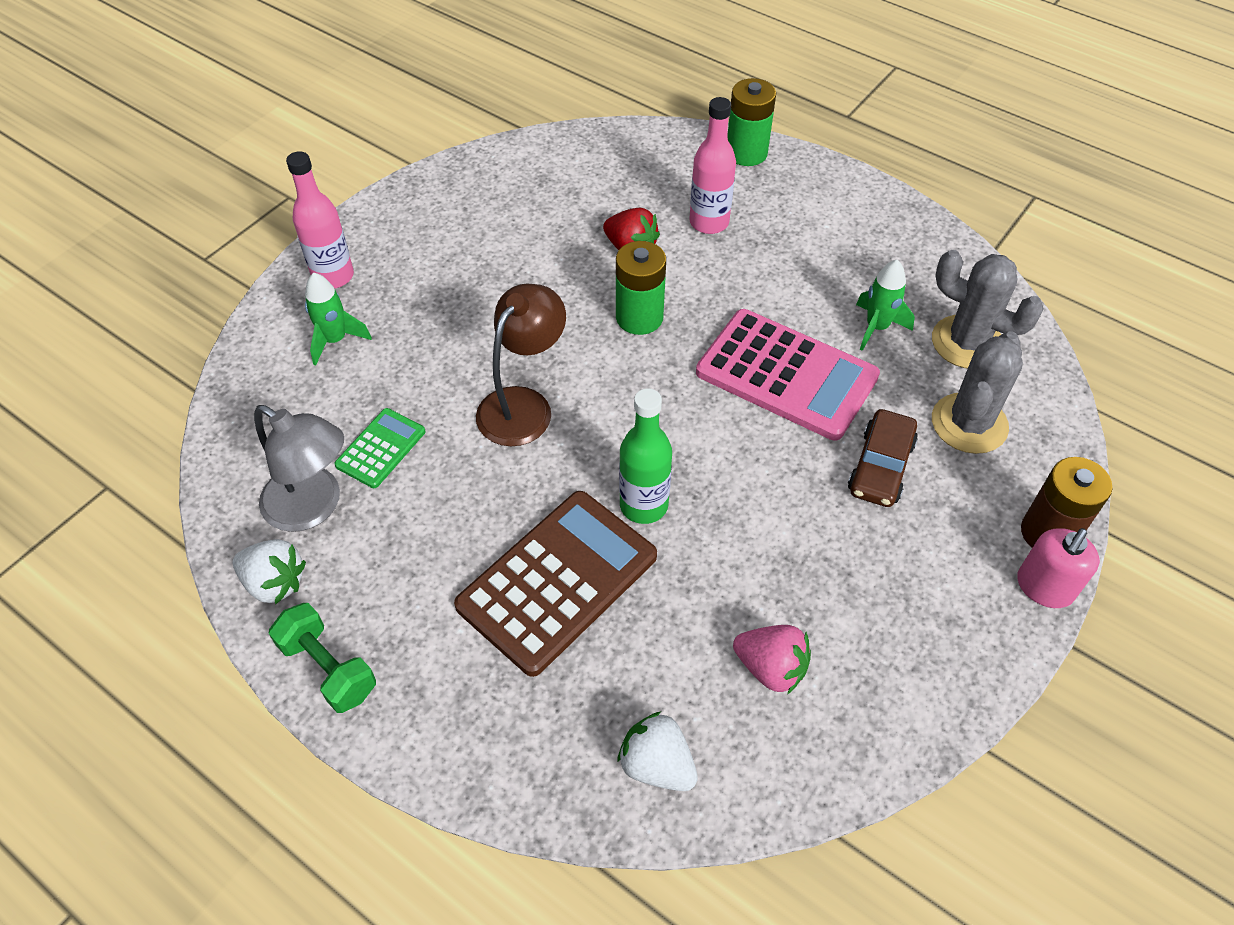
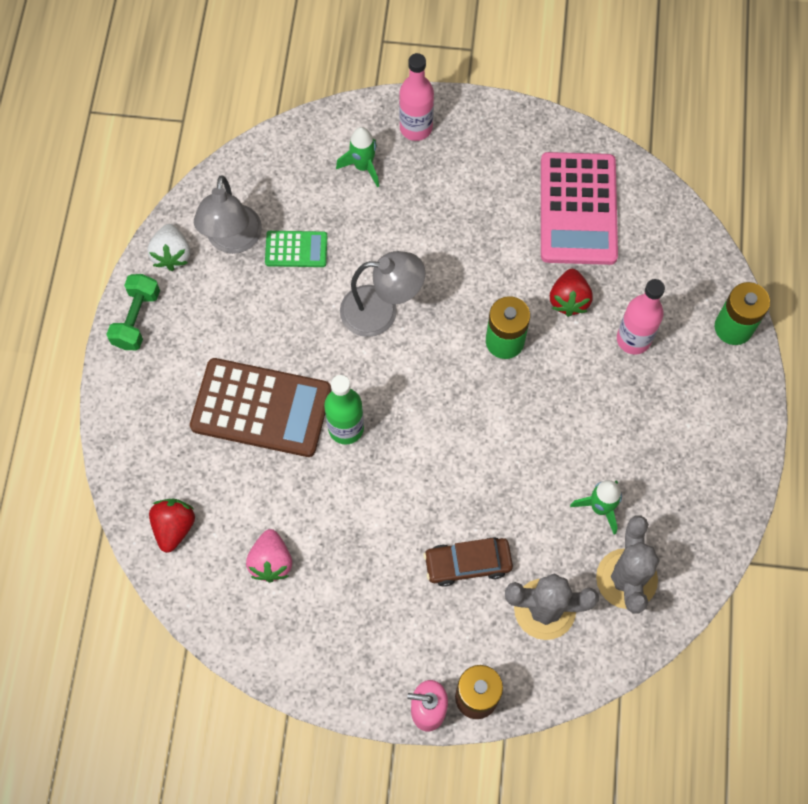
camera: 60 degrees right, 15 degrees up
(523, 405) = (381, 311): brown lamp -> grey lamp
(657, 765) = (174, 527): white strawberry -> red strawberry
(786, 375) = (513, 465): pink calculator -> pink calculator (578, 209)

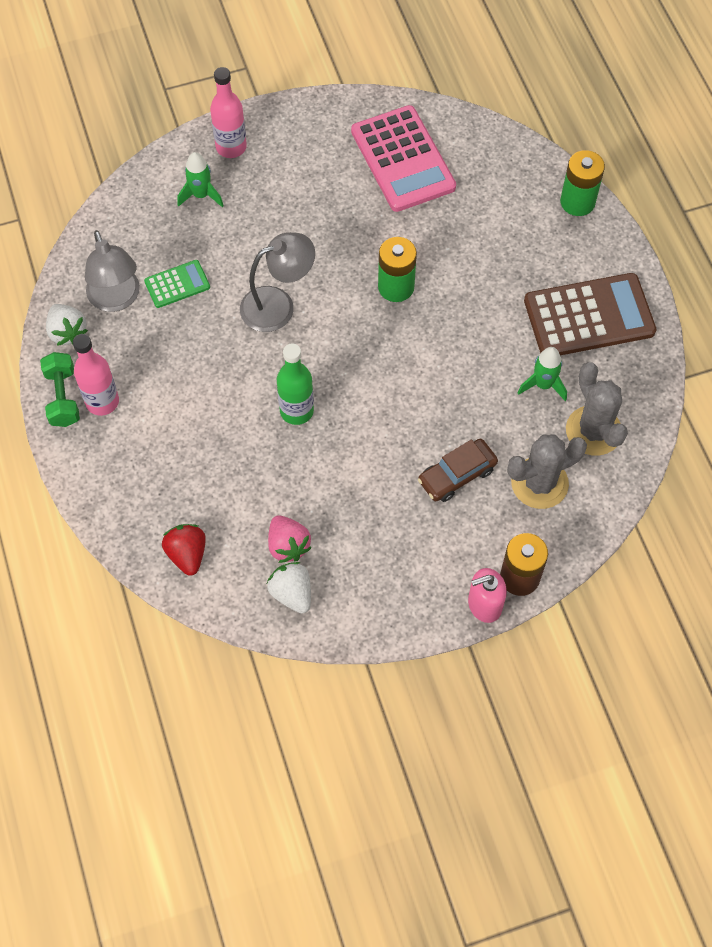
camera: 25 degrees left, 5 degrees down
(251, 611) = (292, 593): none -> white strawberry
(261, 408) = (213, 425): brown calculator -> brown calculator (589, 316)
(568, 300) = (432, 233): red strawberry -> none
(633, 339) = (501, 243): pink bottle -> pink bottle (102, 402)

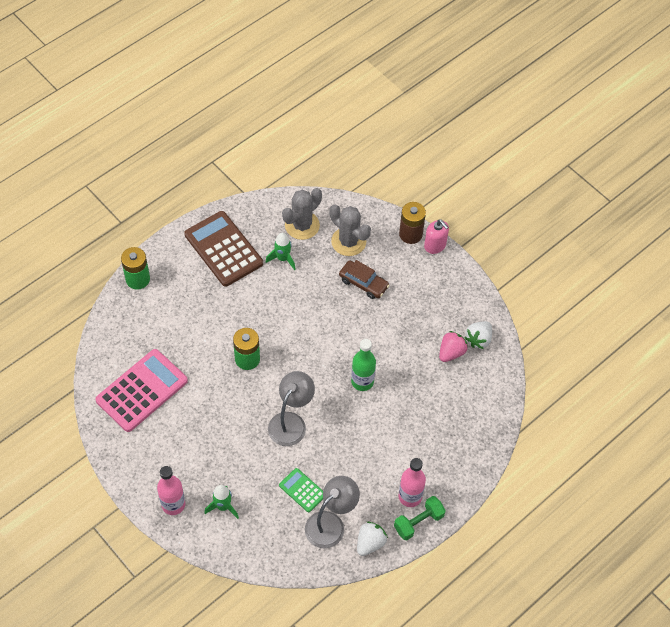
camera: 115 degrees left, 5 degrees down
(187, 554) = (484, 403): red strawberry -> none
(278, 305) = (291, 422): grey lamp -> grey lamp turned 75 degrees clockwise

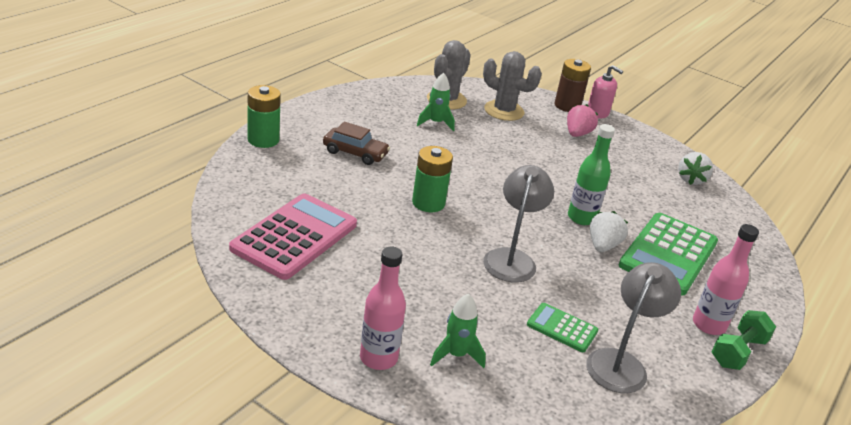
camera: 15 degrees left, 25 degrees down
(223, 249) = (363, 116): brown calculator -> none
(363, 283) = (537, 140): brown car -> brown car (355, 153)
(370, 543) = (688, 381): white strawberry -> white strawberry (602, 245)
(414, 425) = (668, 254): none -> green calculator
(451, 352) = (668, 190): pink strawberry -> pink strawberry (577, 134)

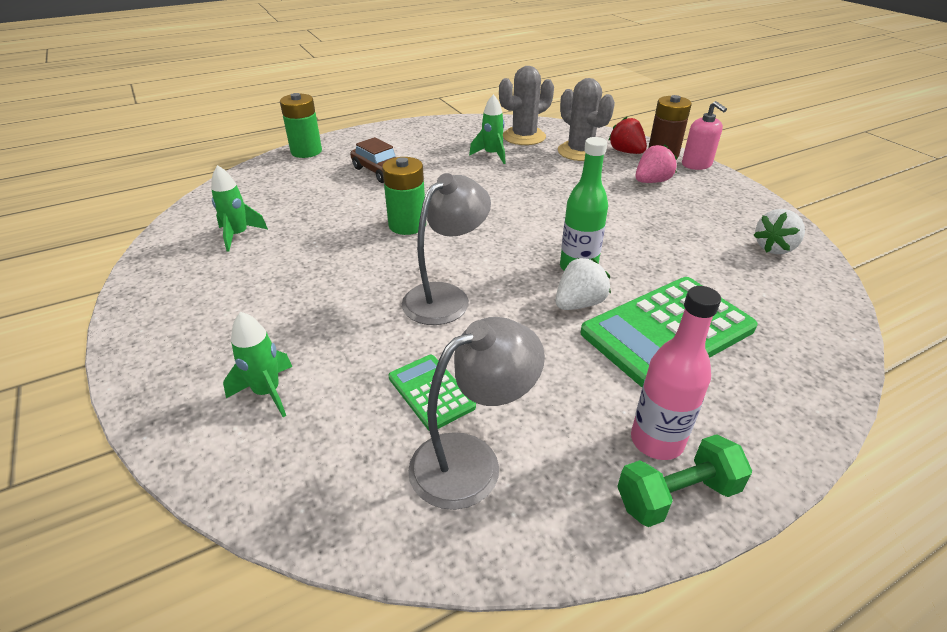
camera: 30 degrees right, 5 degrees up
(294, 237) = (239, 235): pink calculator -> green rocket
(378, 358) = (180, 373): pink bottle -> none
(539, 107) = (626, 152): none -> red strawberry

